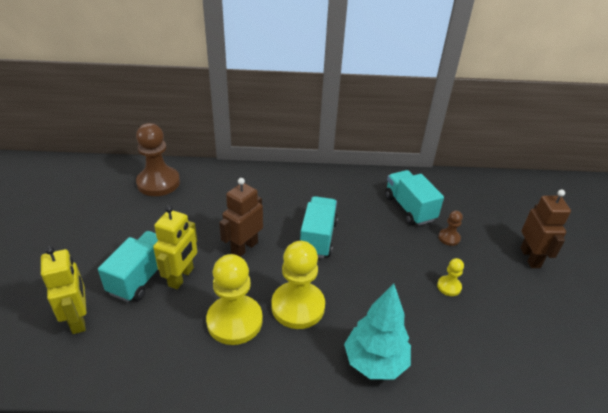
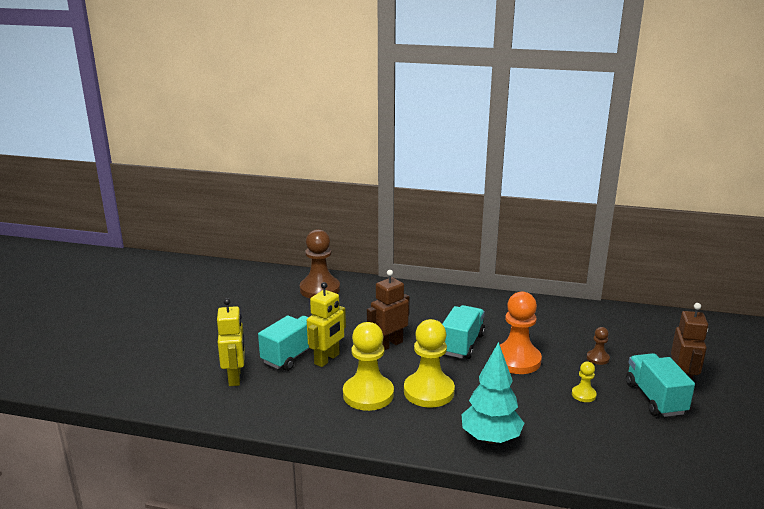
camera: 15 degrees right, 15 degrees down
(375, 251) = (516, 360): none -> orange pawn
(409, 208) = (563, 331): turquoise truck -> turquoise truck (655, 398)

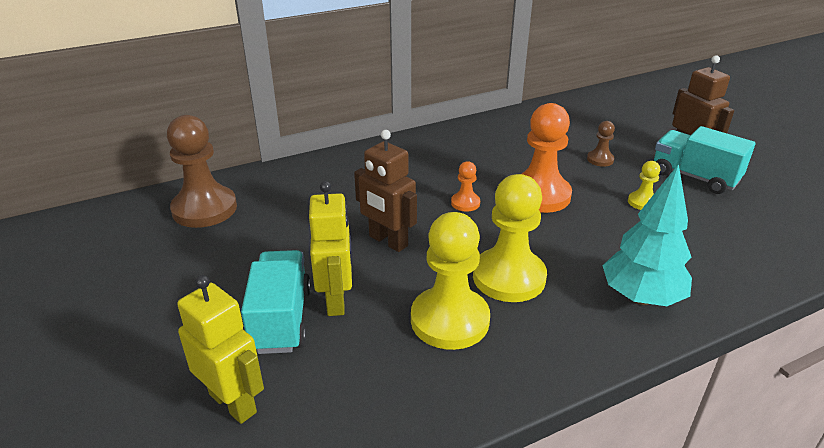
camera: 40 degrees left, 10 degrees up
(389, 344) = (388, 241): brown robot -> brown robot turned 60 degrees counterclockwise
(462, 344) = (465, 203): turquoise truck -> orange pawn

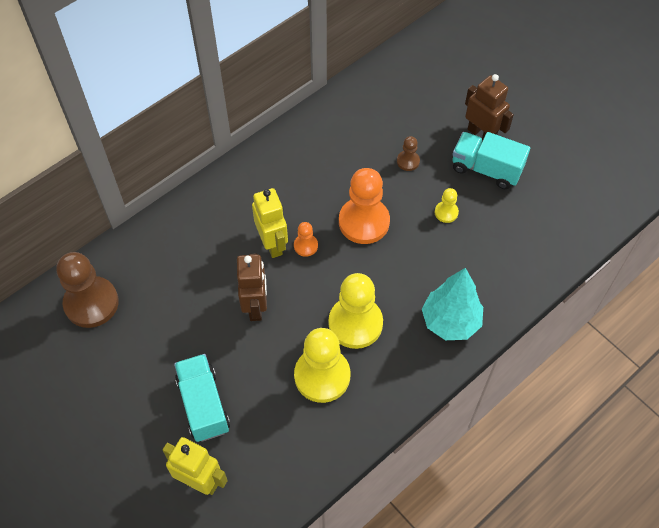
camera: 15 degrees left, 25 degrees up
(336, 300) = (236, 377): yellow robot -> yellow robot (272, 244)
(388, 241) = (256, 306): brown robot -> brown robot turned 120 degrees counterclockwise

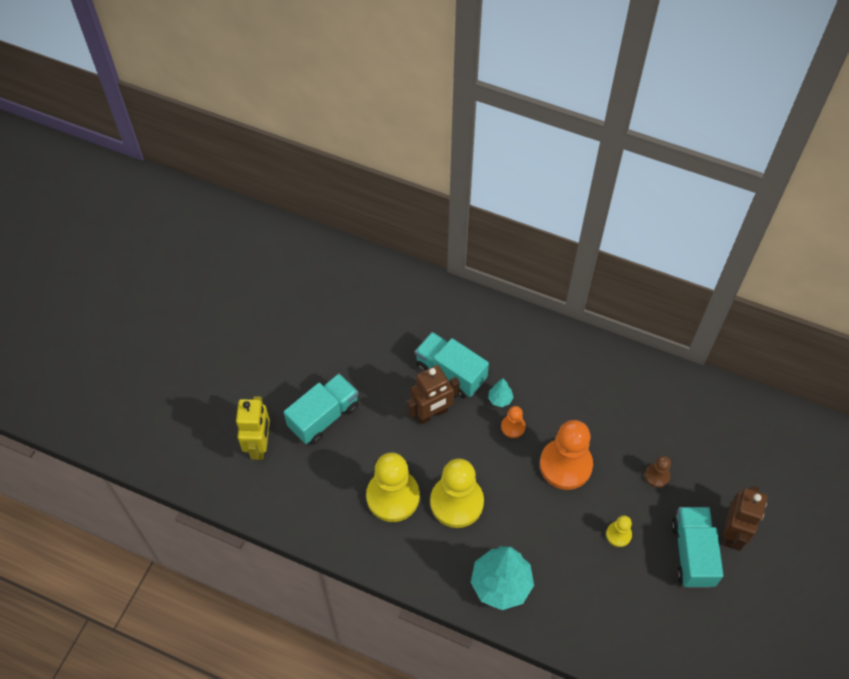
camera: 65 degrees right, 0 degrees up
(91, 303) = (371, 292): brown pawn -> none
(222, 272) = (450, 373): none -> turquoise truck
(272, 244) = (500, 399): yellow robot -> turquoise tree

